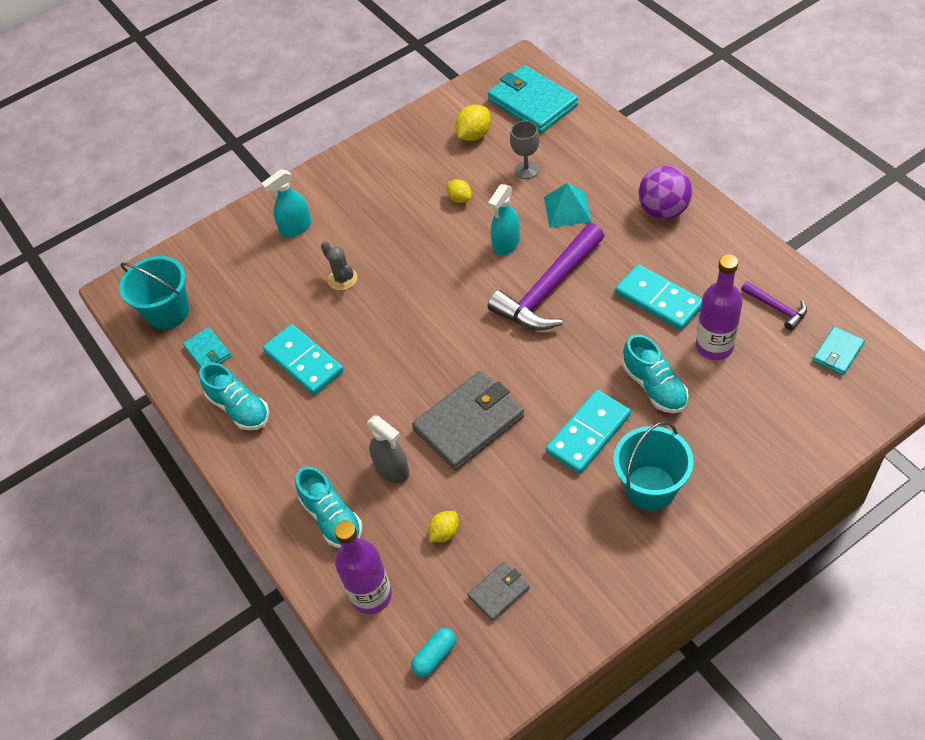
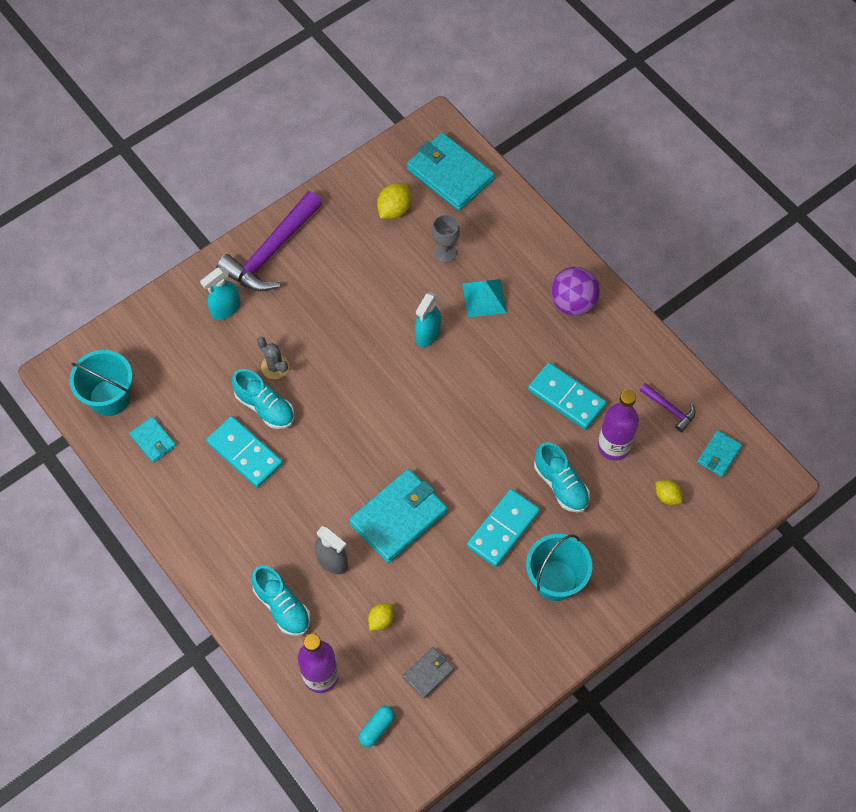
camera: 10 degrees left, 10 degrees up
(239, 408) = (189, 499): turquoise shoe -> turquoise shoe (265, 407)
(460, 199) = (382, 282): yellow lemon -> yellow lemon (667, 496)
(469, 423) = (398, 517): grey wallet -> turquoise wallet
(548, 290) = (467, 384): purple hammer -> purple hammer (271, 252)

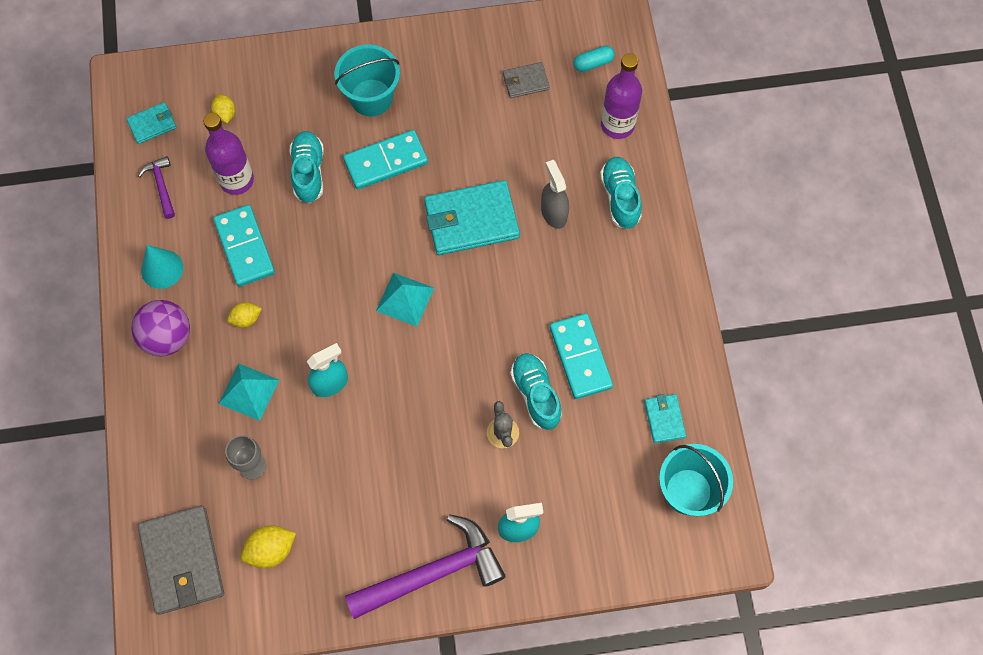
camera: 150 degrees left, 5 degrees up
(381, 620) = (540, 142): yellow lemon -> yellow lemon (246, 319)
(412, 425) = (405, 299): none -> turquoise pyramid
(450, 174) = (182, 561): turquoise wallet -> grey wallet
(616, 348) = (162, 269): none -> turquoise cone

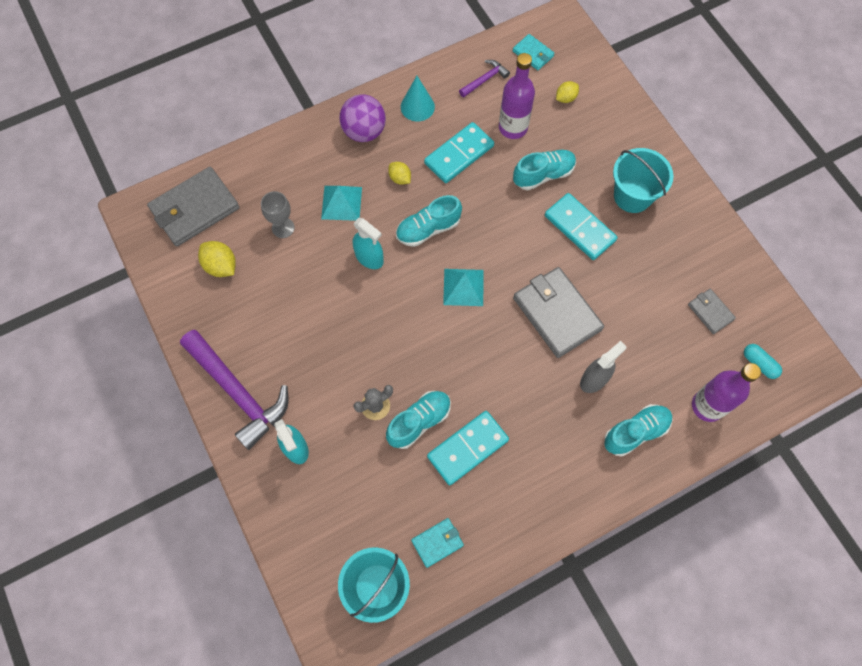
camera: 70 degrees right, 0 degrees up
(322, 311) = (428, 229): none -> turquoise shoe
(471, 220) = (557, 313): turquoise wallet -> grey wallet

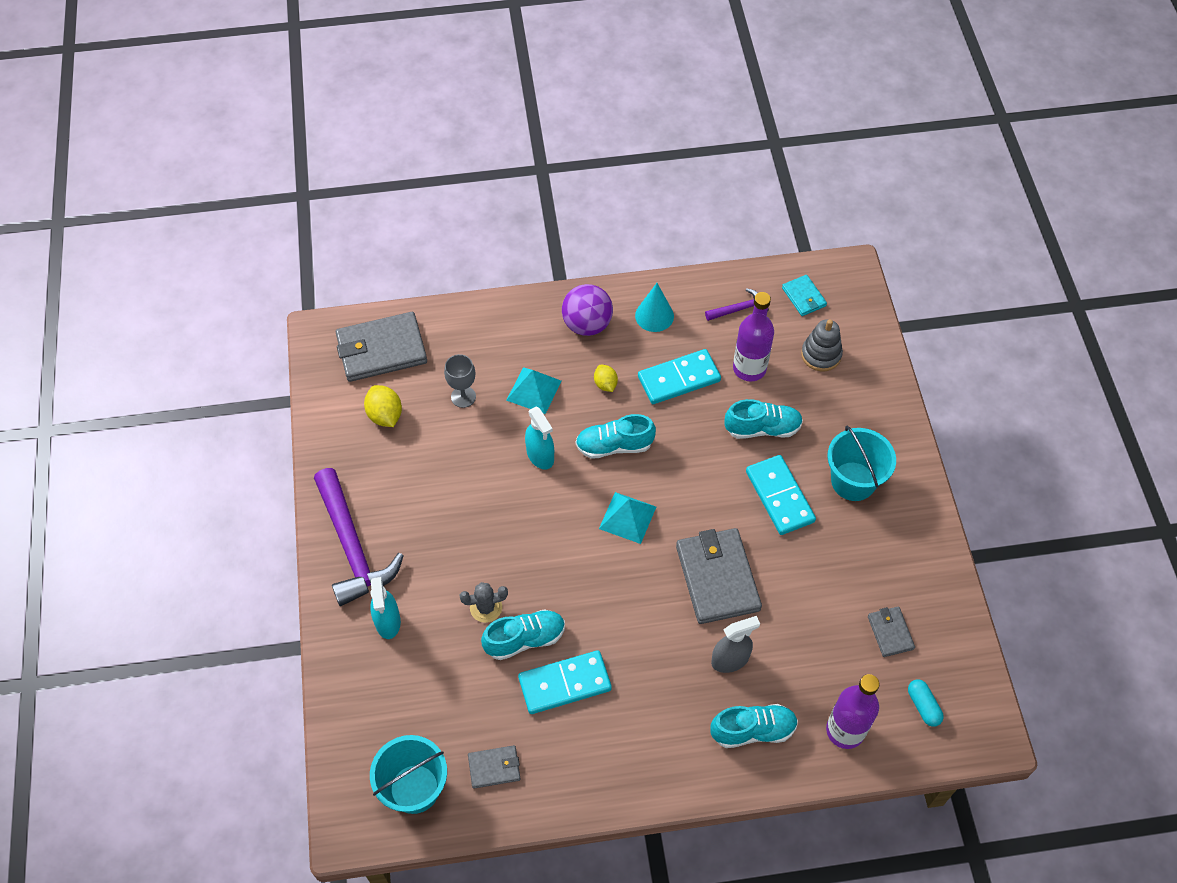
camera: 20 degrees right, 10 degrees down
(437, 542) = (494, 768): turquoise wallet -> grey wallet
(565, 98) = (821, 355): yellow lemon -> grey stacking toy

